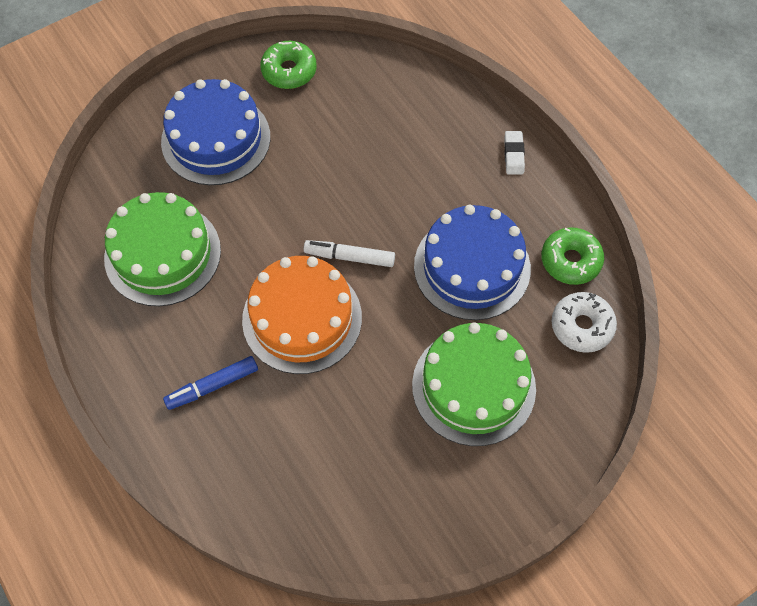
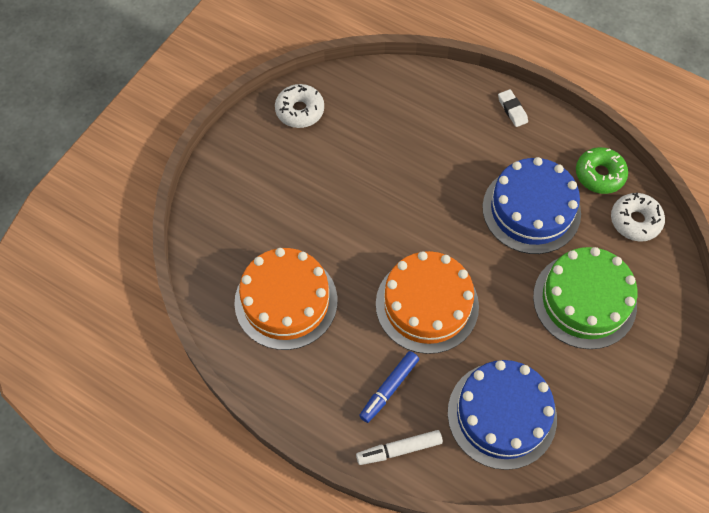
camera: 25 degrees left, 0 degrees up
(162, 254) = (286, 301): green cake -> orange cake
(216, 139) = (273, 190): blue cake -> blue cake (502, 415)
(289, 71) = (300, 111): green donut -> white donut
(349, 257) = (435, 241): white marker -> white marker (399, 449)

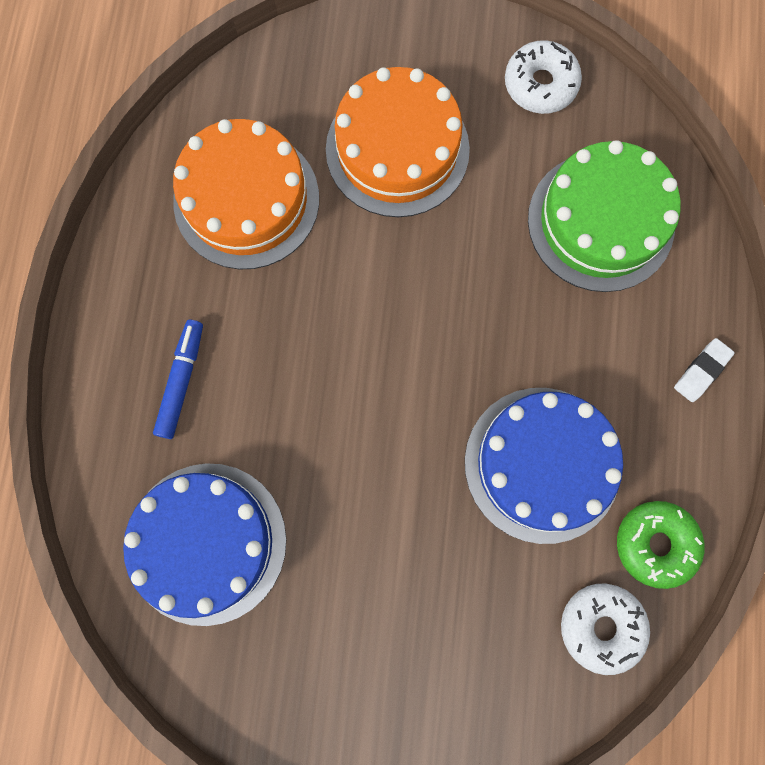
camera: 65 degrees right, 15 degrees up
(389, 389) = (181, 381): blue marker -> blue marker turned 90 degrees clockwise
(399, 449) = (105, 428): white marker -> none
(427, 305) = (323, 379): orange cake -> orange cake (397, 149)
(584, 300) = (430, 595): green cake -> green cake (600, 221)

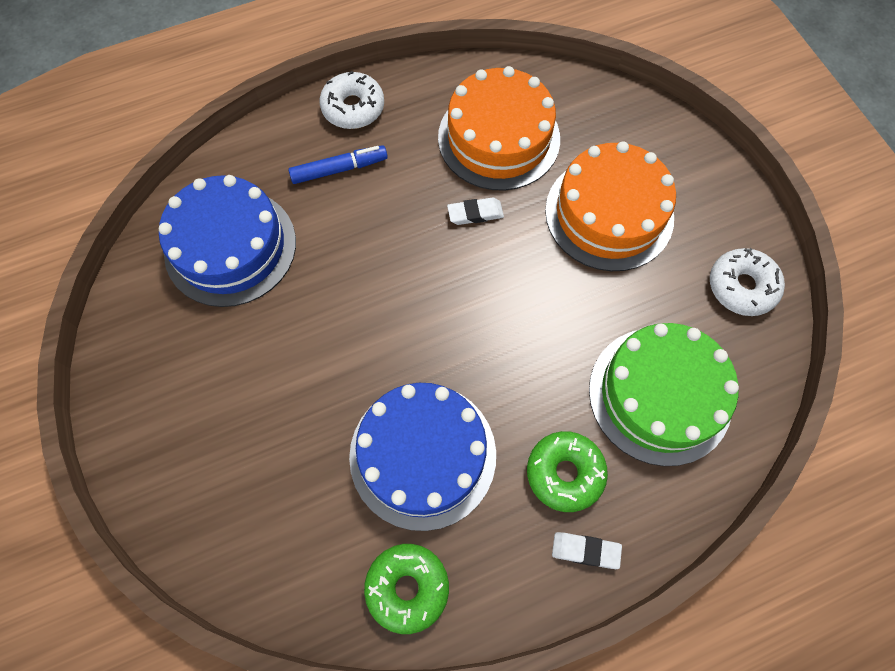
camera: 60 degrees right, 10 degrees down
(320, 274) = (475, 213): none -> white eraser
(601, 626) = (311, 576): white donut -> white donut (353, 108)
(626, 347) = (564, 473): none -> green donut

